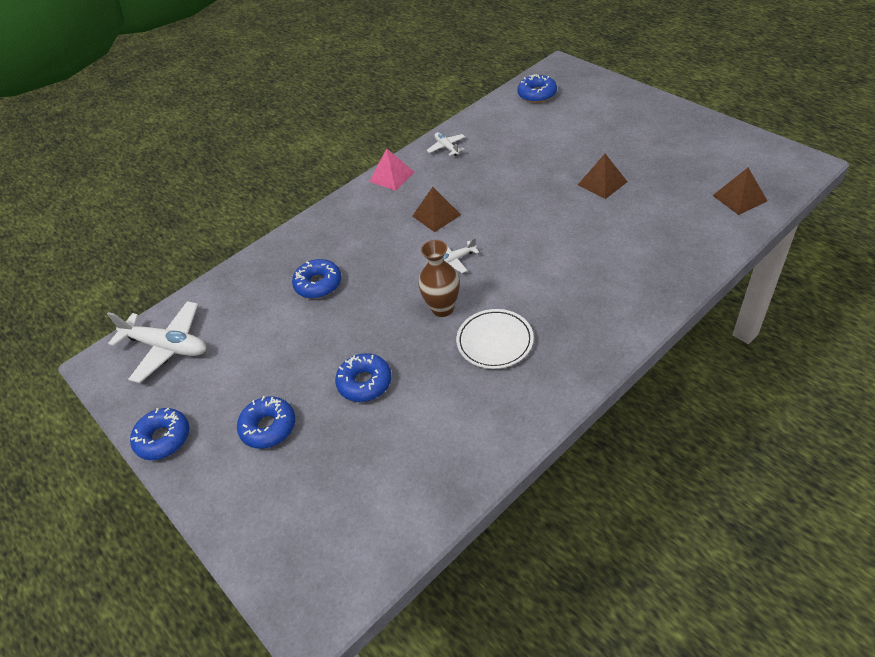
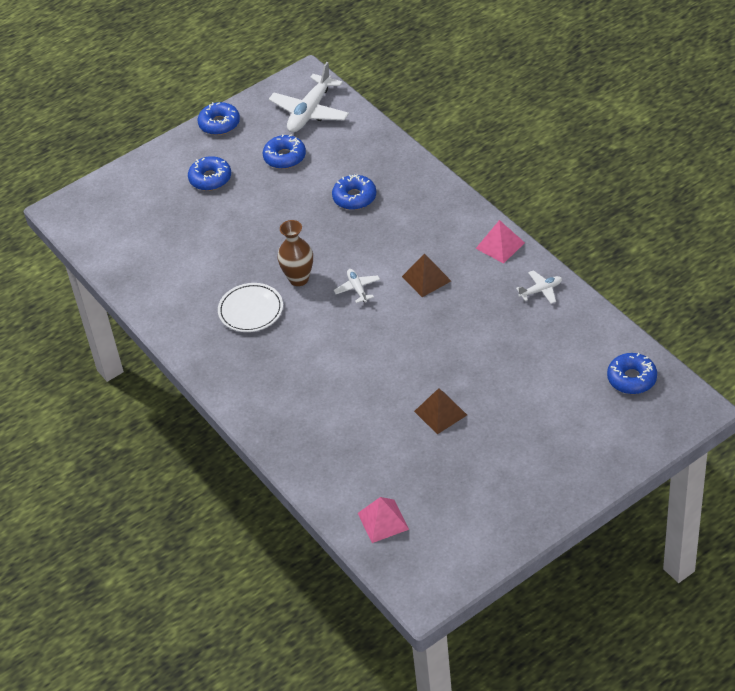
camera: 95 degrees right, 0 degrees up
(365, 383) = (234, 230): blue donut -> blue donut (285, 157)
(739, 198) = (383, 521): brown pyramid -> pink pyramid

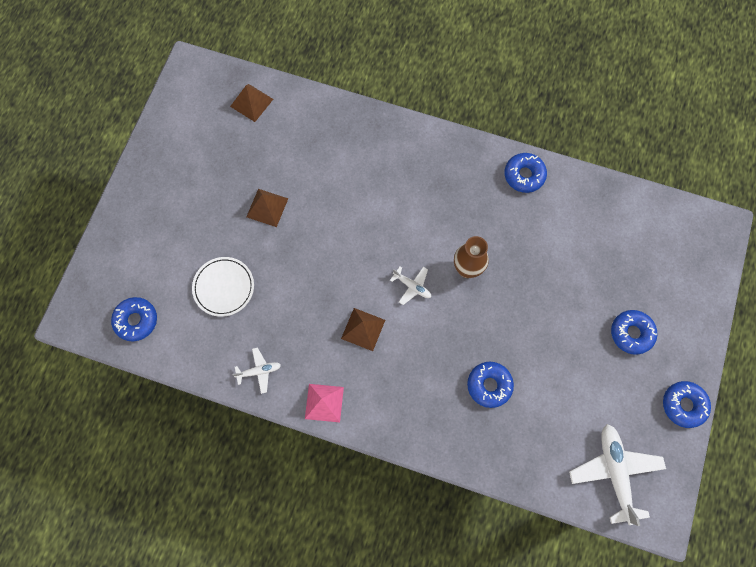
camera: 140 degrees right, 25 degrees up
(251, 310) = (480, 217): white plate -> white plate (224, 287)
(285, 157) = (589, 398): blue donut -> blue donut (524, 175)
(383, 521) = (251, 102): pink pyramid -> brown pyramid
(541, 290) = (259, 371): white plane -> white plane turned 135 degrees counterclockwise

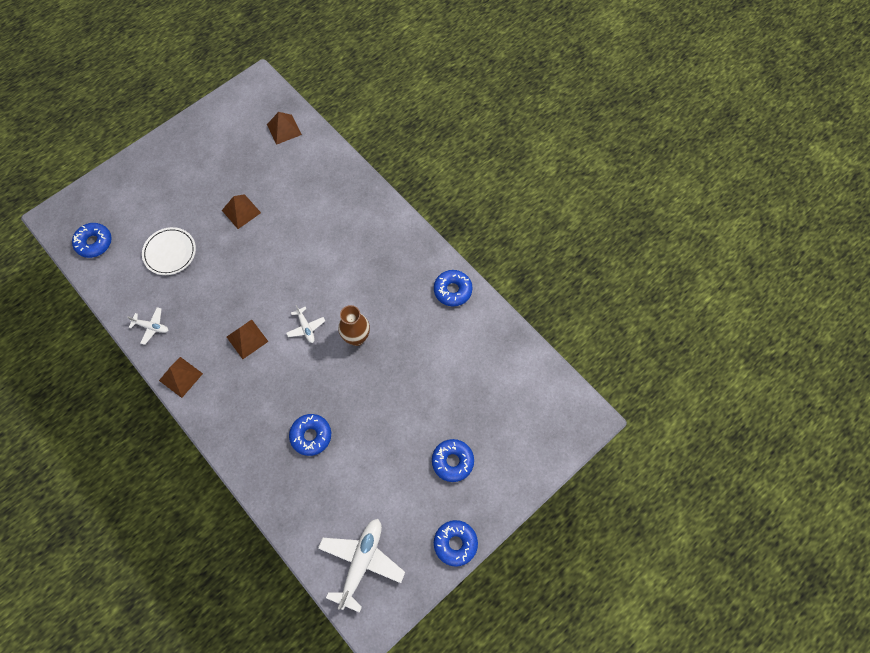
camera: 30 degrees right, 5 degrees down
(324, 403) = (181, 377): pink pyramid -> brown pyramid

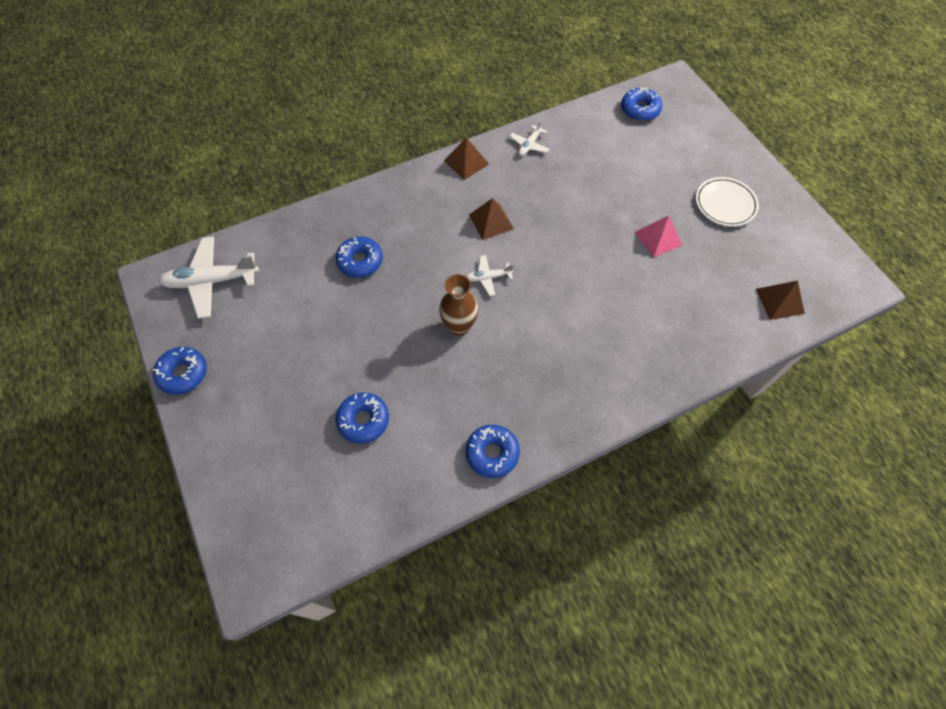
camera: 105 degrees right, 5 degrees down
(170, 252) = (615, 168): white plate -> white plate (725, 204)
(241, 211) = (658, 238): brown pyramid -> pink pyramid
(361, 562) = (211, 281): white plane -> white plane turned 135 degrees clockwise
(452, 461) = (272, 394): blue donut -> blue donut (363, 420)

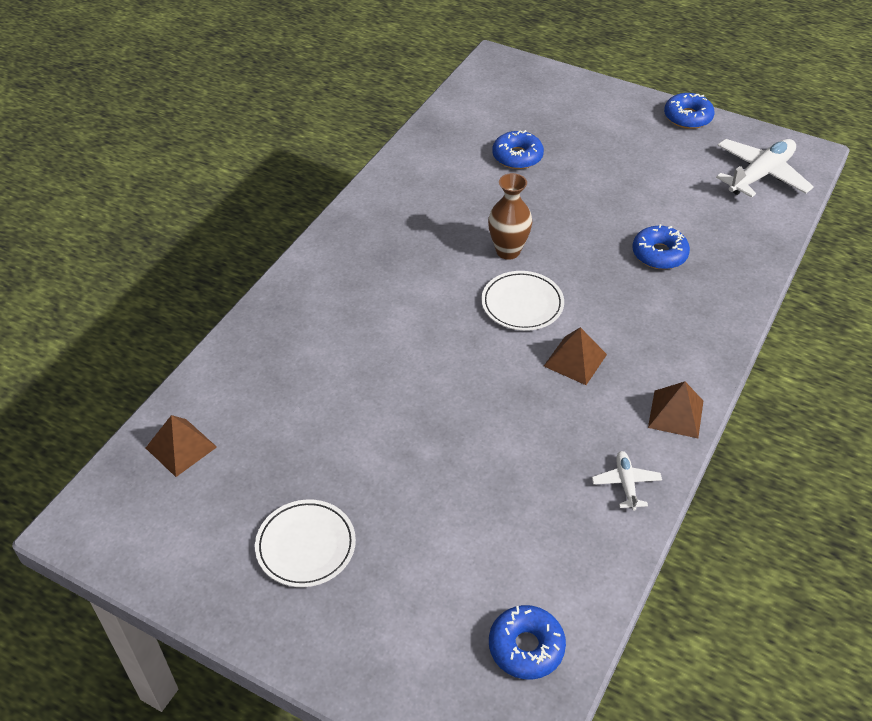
camera: 145 degrees right, 15 degrees down
(488, 277) = (522, 304): white plane -> white plate
(492, 453) = (395, 185): blue donut -> none
(658, 238) = (368, 446): pink pyramid -> none

